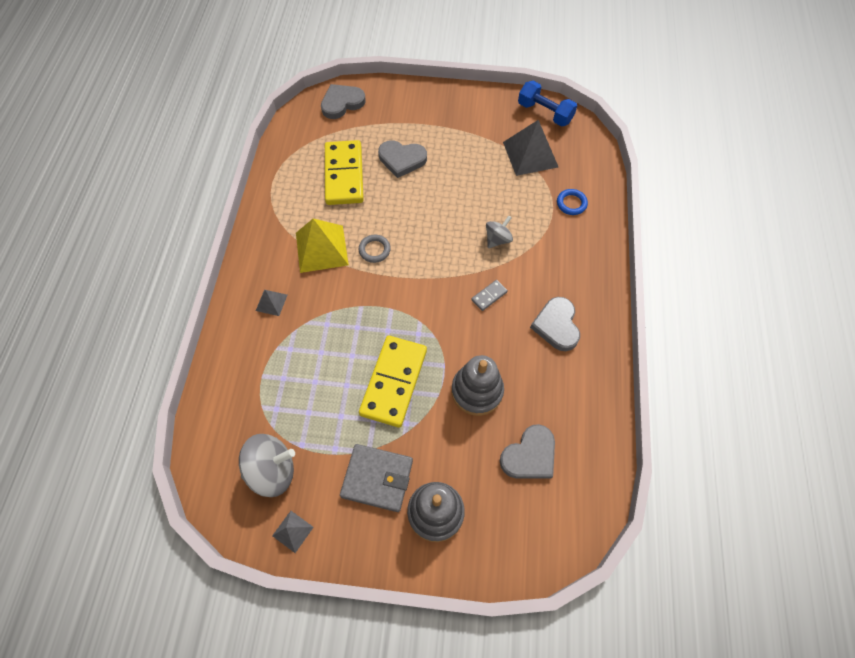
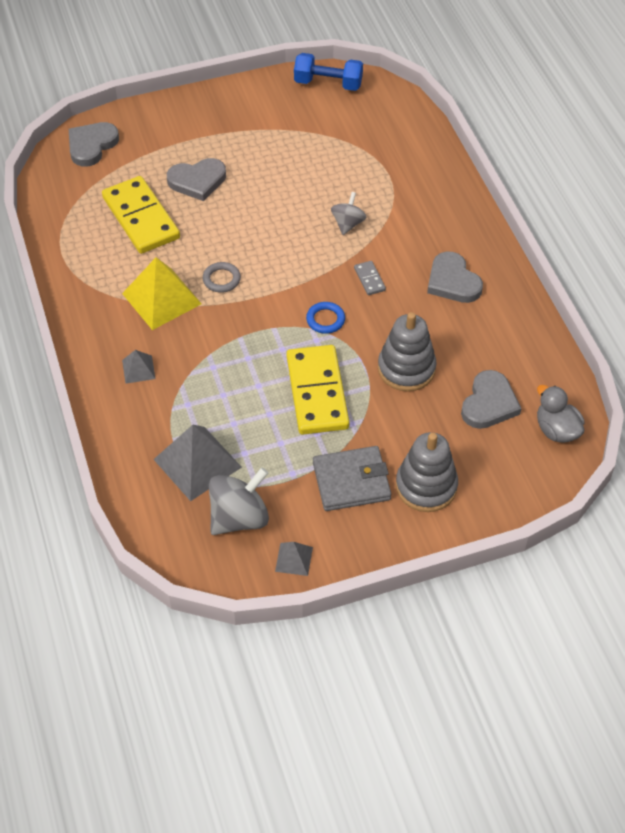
camera: 25 degrees left, 10 degrees down
(489, 296) = (369, 279): grey domino -> grey domino turned 45 degrees counterclockwise
(530, 154) = (336, 130): grey pyramid -> grey pyramid (197, 463)
(571, 203) = (405, 163): blue ring -> blue ring (325, 320)
(575, 509) = (556, 430): none -> grey duck

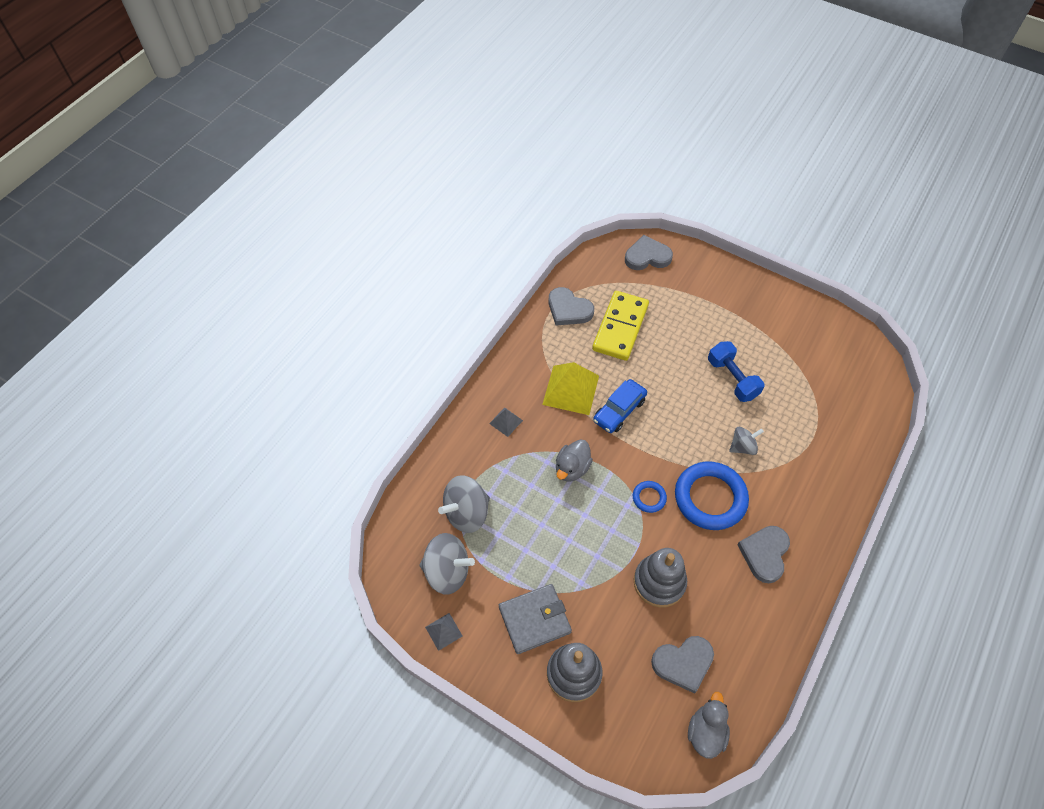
camera: 50 degrees right, 5 degrees up
(197, 181) = (682, 333): grey heart -> grey heart (568, 309)
(197, 463) = (467, 513): grey pyramid -> grey spinning top
(221, 279) = (619, 410): grey ring -> blue car
(239, 353) = (572, 468): none -> grey duck
(317, 392) = (585, 540): yellow domino -> none
(328, 83) = (848, 338): blue dumbbell -> blue dumbbell (732, 379)
(351, 481) = (534, 619): grey wallet -> grey wallet turned 60 degrees counterclockwise
(369, 279) = (710, 498): grey domino -> blue ring

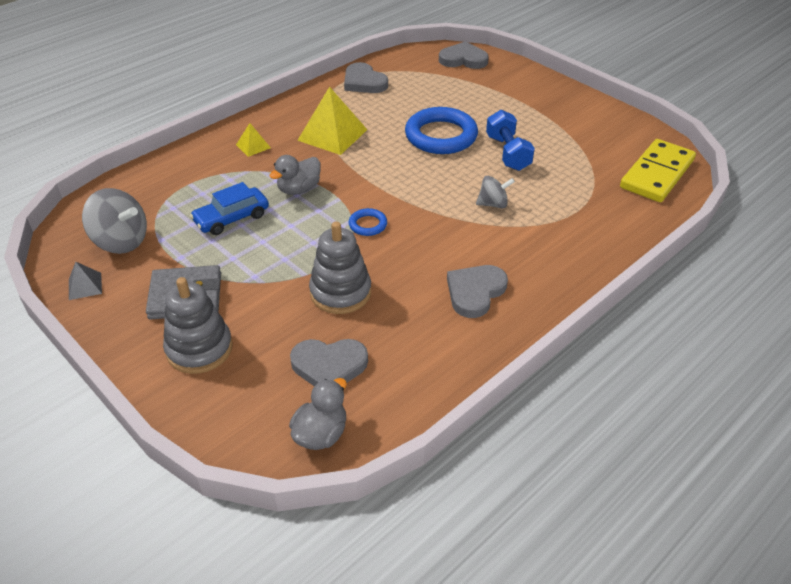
camera: 15 degrees right, 15 degrees down
(467, 513) = (170, 202): grey spinning top -> none
(506, 422) = (253, 146): grey pyramid -> yellow pyramid
(619, 410) = (373, 156): blue car -> blue car (231, 218)
(620, 327) = (409, 101): yellow domino -> yellow domino (657, 174)
(710, 498) = (435, 236): blue ring -> blue ring (441, 136)

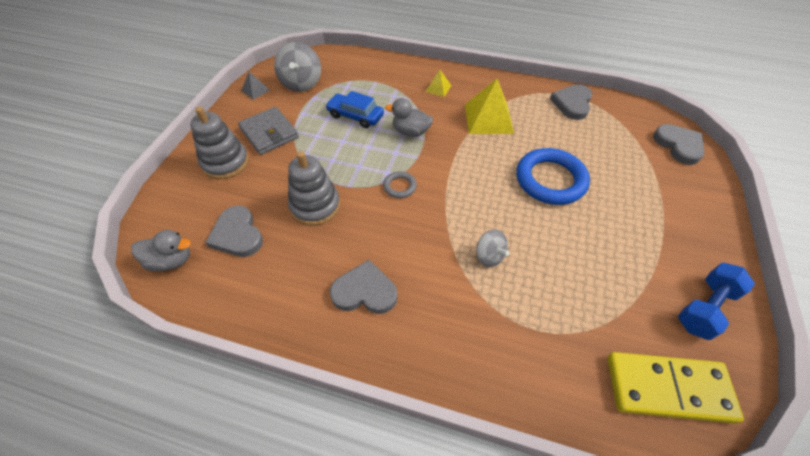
camera: 60 degrees right, 10 degrees up
(368, 225) = (399, 186): blue ring -> grey ring
(508, 153) = (572, 236): blue dumbbell -> blue dumbbell (705, 308)

